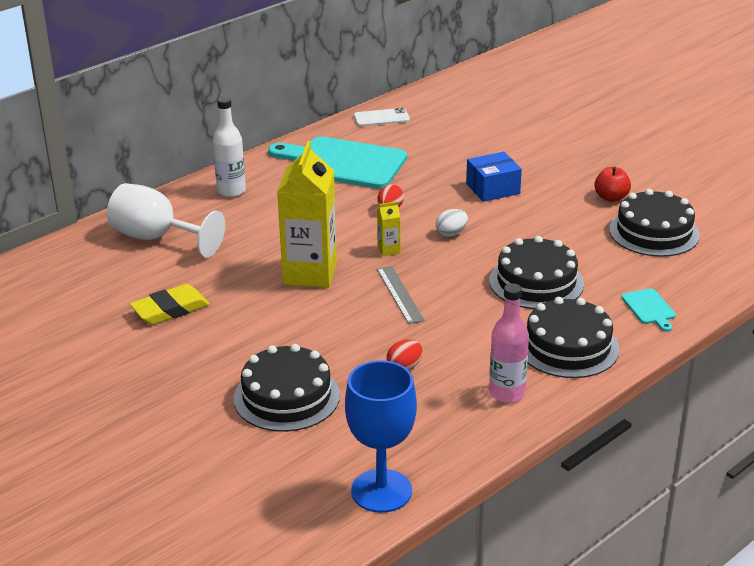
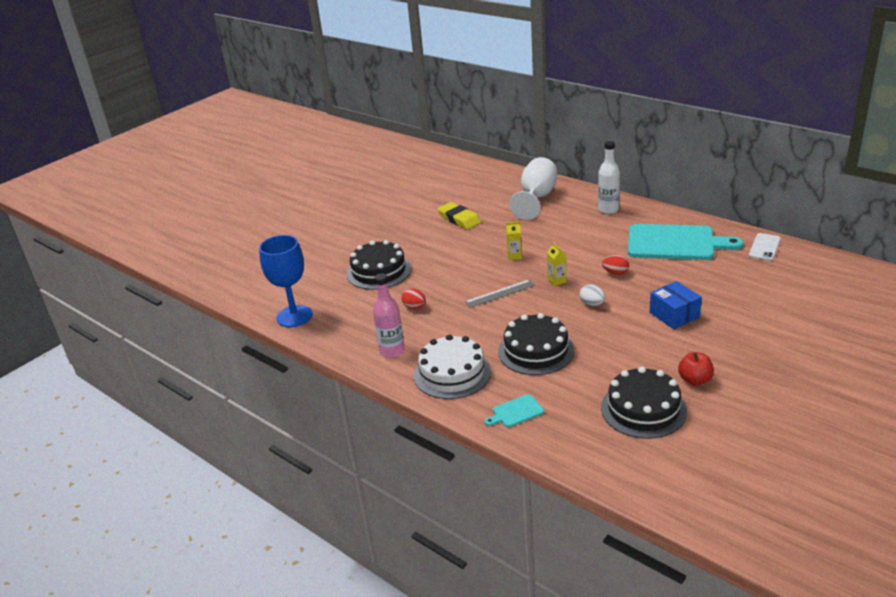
camera: 85 degrees right, 0 degrees up
(310, 273) = (514, 256): yellow carton -> yellow carton, size x0.41
(343, 163) = (675, 243): turquoise cutting board -> turquoise cutting board turned 90 degrees clockwise
(381, 118) = (764, 247): white phone -> white phone turned 45 degrees clockwise
(568, 346) = (452, 373): black cake -> white cake

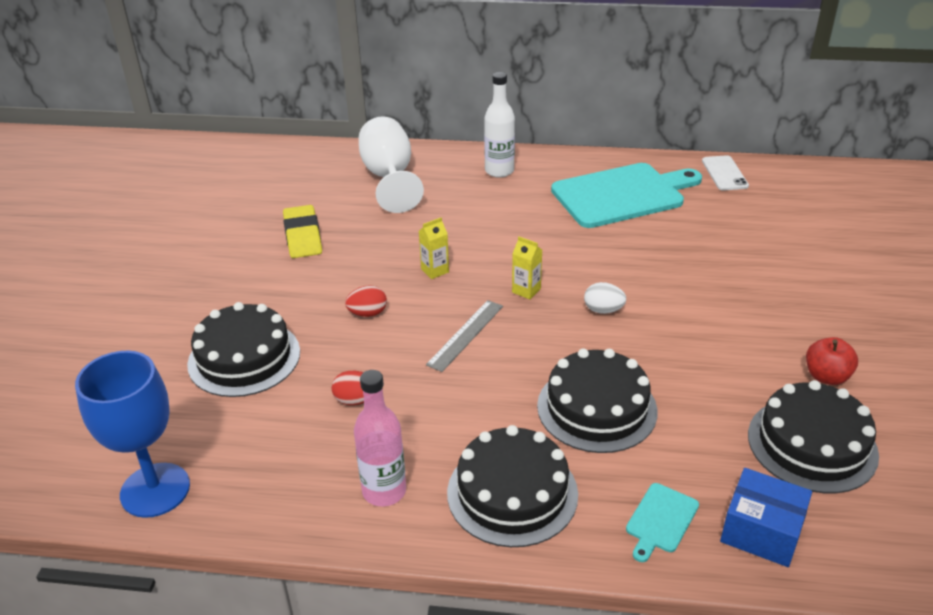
camera: 35 degrees left, 5 degrees up
(452, 373) = (512, 493): white cake -> black cake
(459, 219) = (303, 236): yellow eraser -> yellow eraser turned 60 degrees clockwise
(615, 273) = (590, 256): red egg -> red egg (367, 313)
(674, 315) = (715, 293): blue box -> blue box (761, 531)

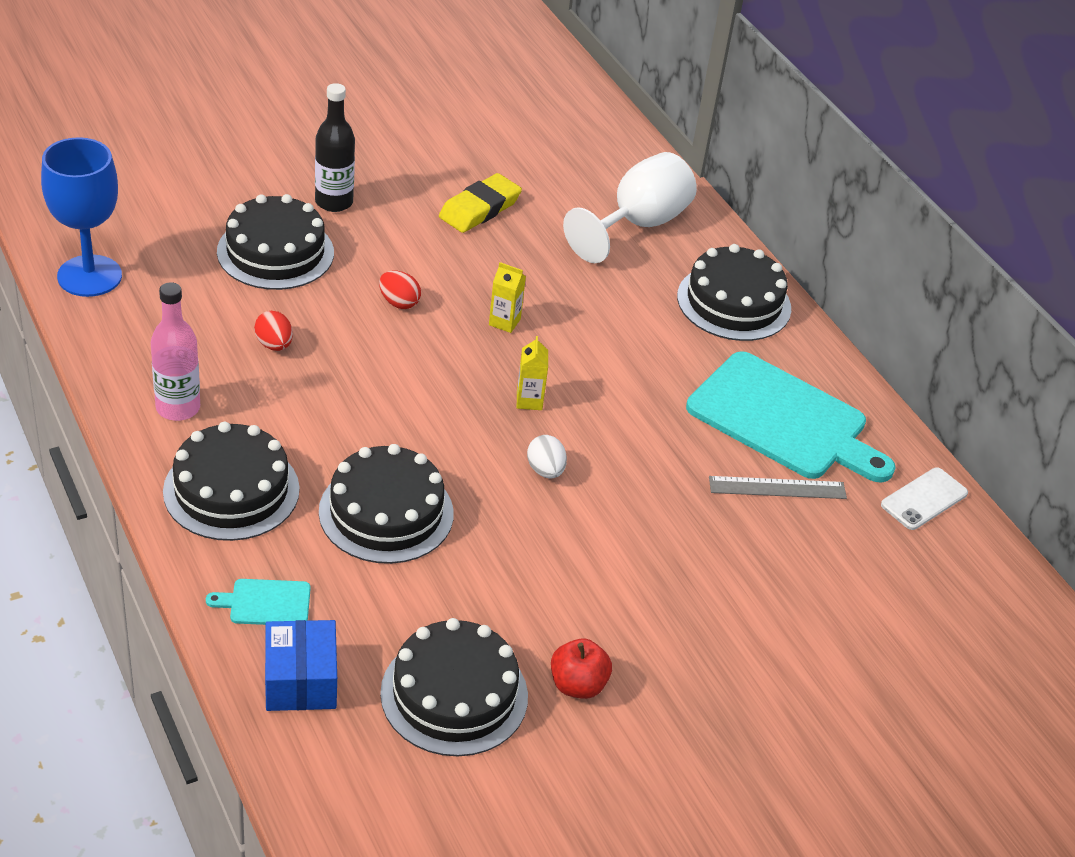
camera: 50 degrees right, 5 degrees up
(218, 303) = (334, 202): none -> black bottle
(465, 335) = (422, 382): grey ruler -> grey ruler (777, 487)
(499, 171) = (734, 302): white bottle -> black cake

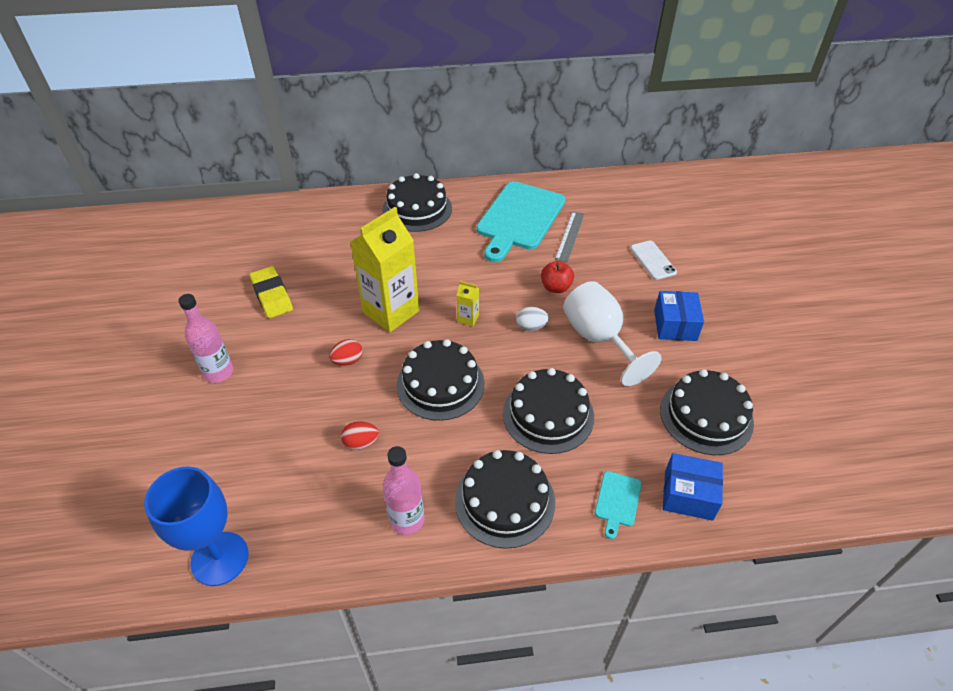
camera: 65 degrees left, 5 degrees up
(275, 252) = (257, 420): black cake -> black cake (440, 384)
(334, 202) = (218, 372): black bottle -> pink bottle
(504, 322) = (391, 312): yellow carton -> yellow carton, size x2.44
(577, 685) = (703, 357): red apple -> red apple (556, 287)
(633, 643) = (675, 325): none -> blue box
(637, 225) = (328, 228): white goblet -> white goblet (599, 339)
(783, 420) = (519, 218): turquoise cutting board -> turquoise cutting board turned 150 degrees clockwise
(924, 499) = (590, 188): white phone -> white phone (652, 260)

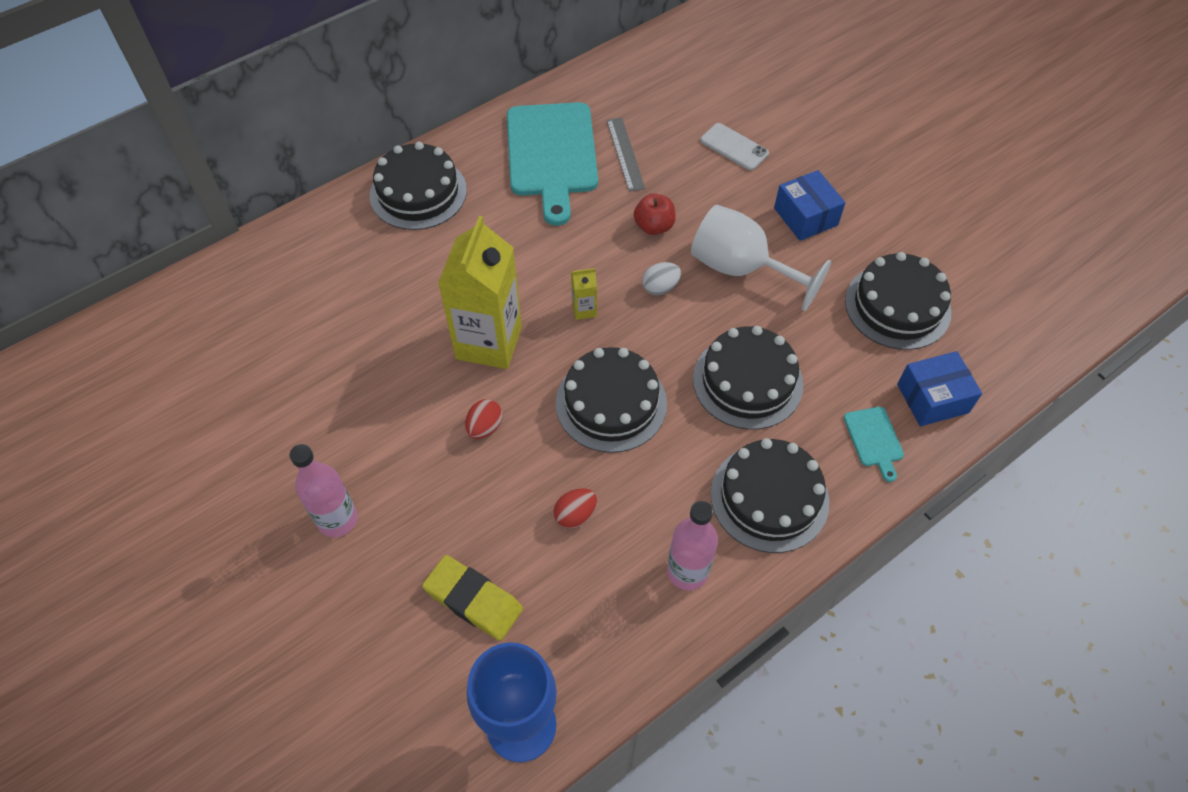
camera: 30 degrees left, 10 degrees up
(272, 295) = (323, 390): yellow eraser -> yellow eraser (473, 600)

